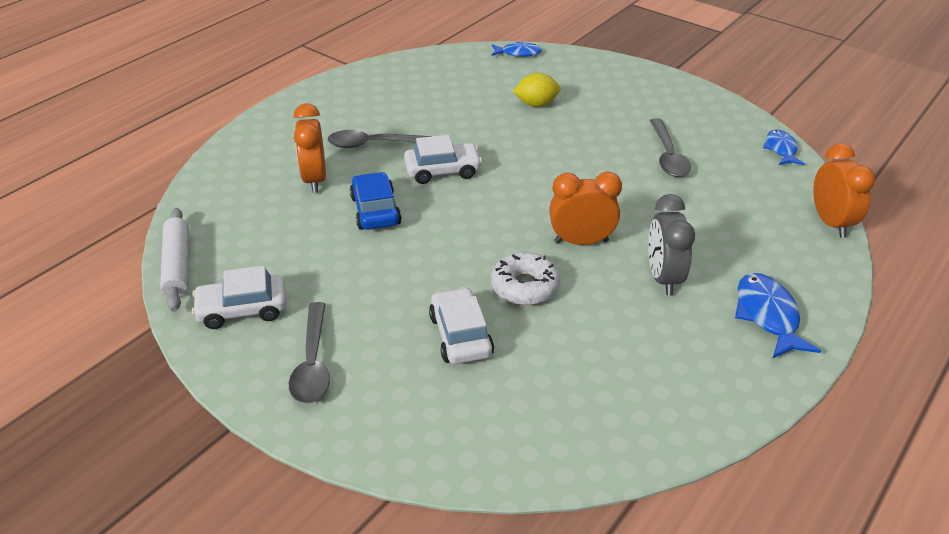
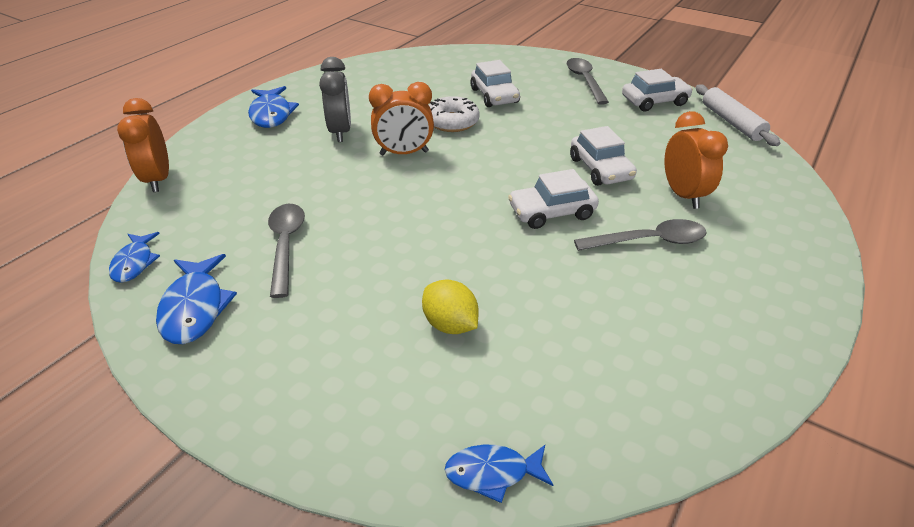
camera: 175 degrees right, 0 degrees up
(375, 210) = (600, 169): blue car -> white car
(536, 104) = (450, 324): yellow lemon -> yellow lemon turned 60 degrees clockwise
(711, 120) = (195, 308): none -> blue fish

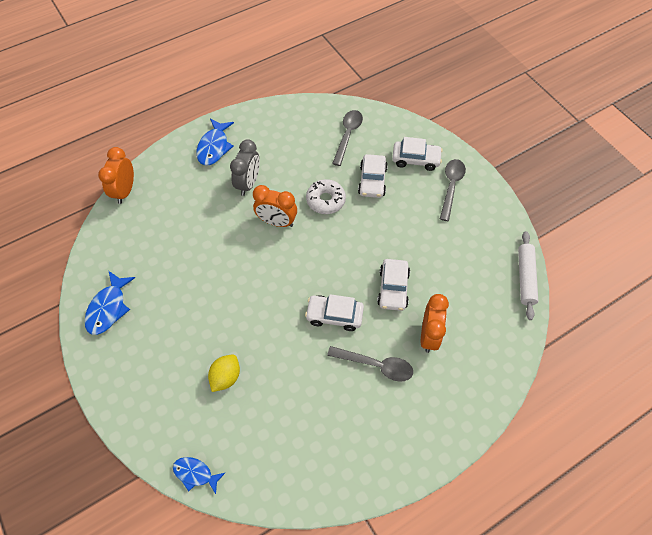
camera: 25 degrees right, 20 degrees up
(134, 263) = (91, 260): blue fish -> none
(286, 245) = (171, 279): grey spoon -> grey spoon (348, 135)
(450, 324) = (226, 377): yellow lemon -> yellow lemon turned 45 degrees clockwise
(654, 101) = (486, 231): white car -> white car (416, 159)

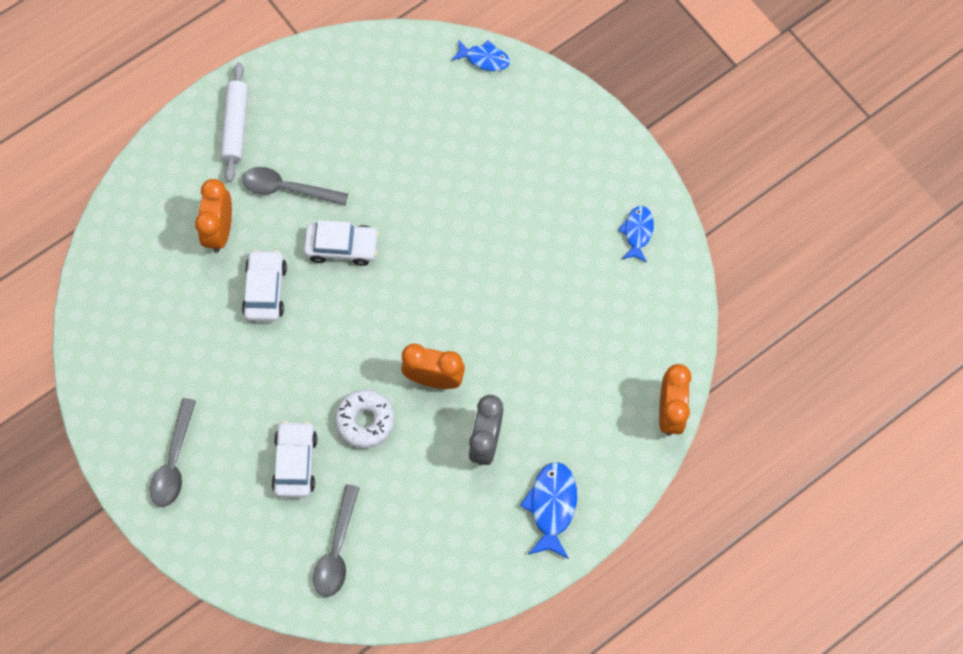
camera: 175 degrees right, 10 degrees up
(108, 308) = (637, 232): blue fish -> blue fish, size x0.65
(226, 377) = (469, 160): yellow lemon -> none
(416, 159) = (226, 510): white car -> none
(525, 277) = (84, 320): white rolling pin -> white rolling pin (236, 126)

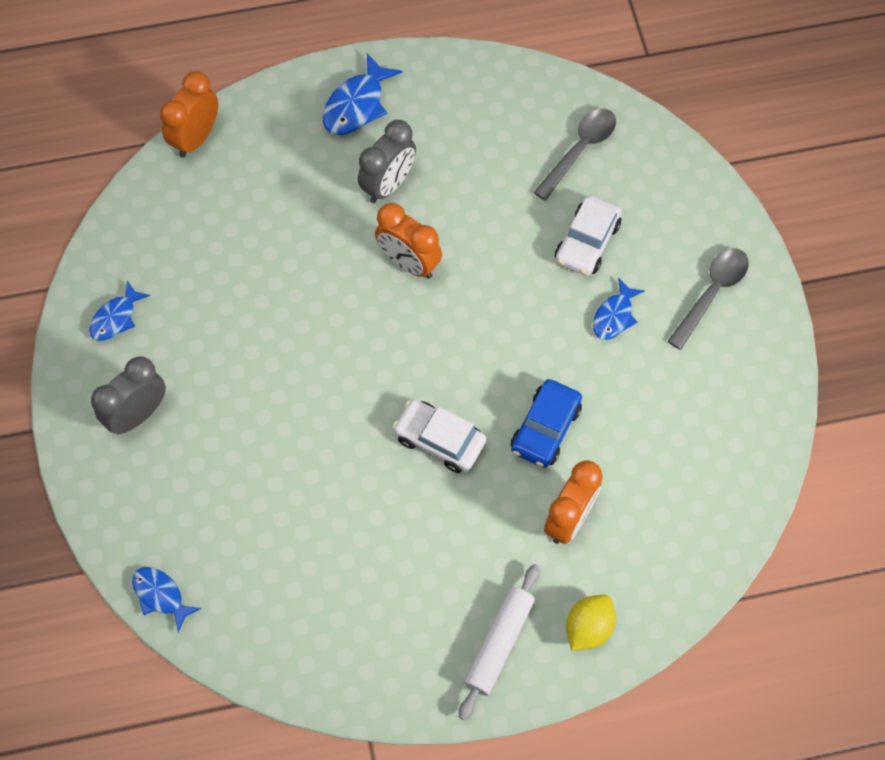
camera: 155 degrees left, 5 degrees down
(177, 162) = (588, 628): none -> yellow lemon
(247, 406) = (614, 316): none -> blue fish
(265, 290) = (545, 429): white car -> blue car
(287, 189) = (471, 535): grey spoon -> none
(365, 421) = (499, 252): white donut -> none
(575, 169) = (138, 414): none -> grey clock

